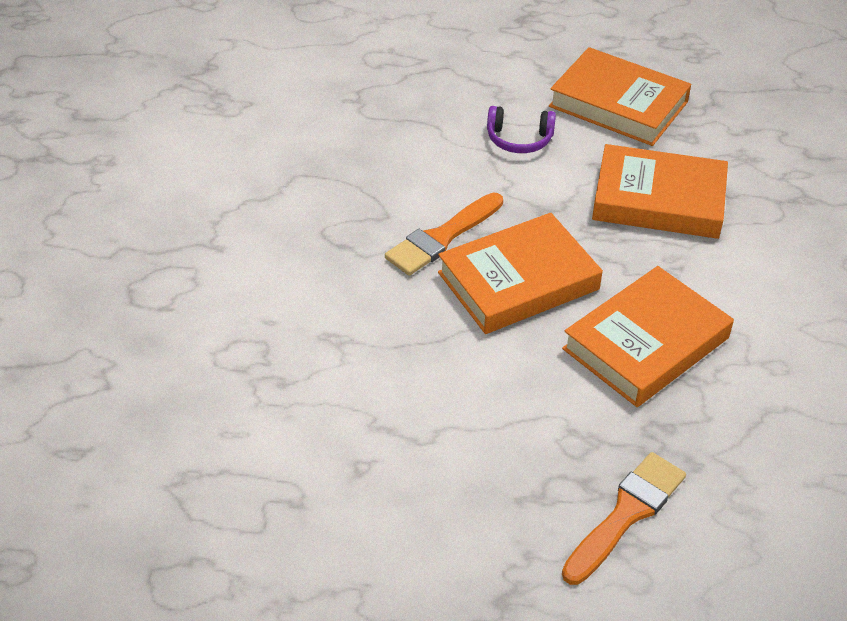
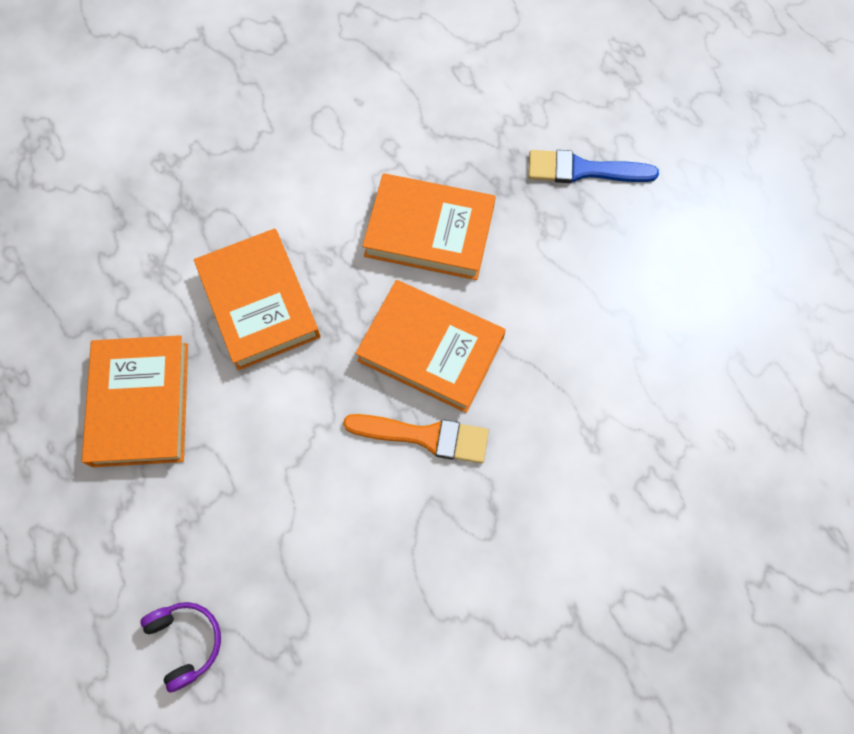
camera: 125 degrees left, 25 degrees up
(519, 139) = (251, 457): purple headphones -> purple headphones (186, 641)
(626, 514) = (583, 170): orange brush -> blue brush

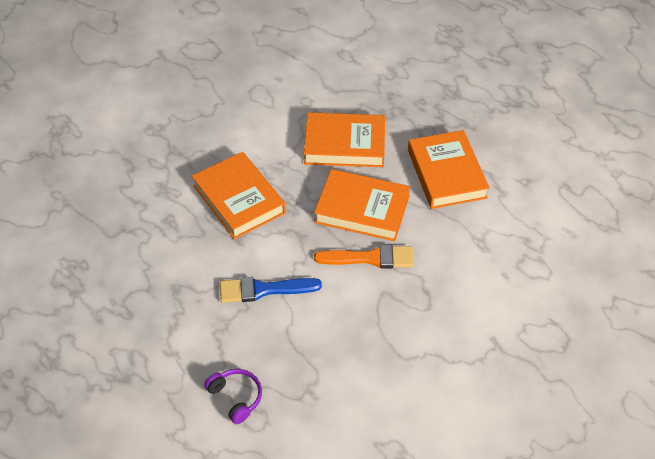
camera: 10 degrees left, 20 degrees down
(140, 404) = (170, 267): orange book -> orange book (446, 174)
(583, 170) = (438, 98): blue brush -> blue brush (263, 290)

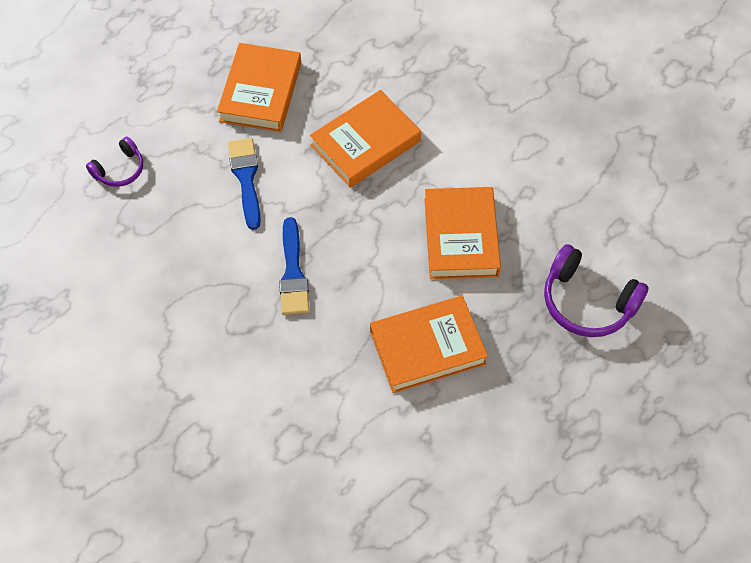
camera: 85 degrees right, 10 degrees up
(362, 209) = (362, 261): orange book -> orange book (261, 92)
(370, 258) = (293, 273): orange brush -> blue brush
(410, 79) = (587, 302): none -> purple headphones

